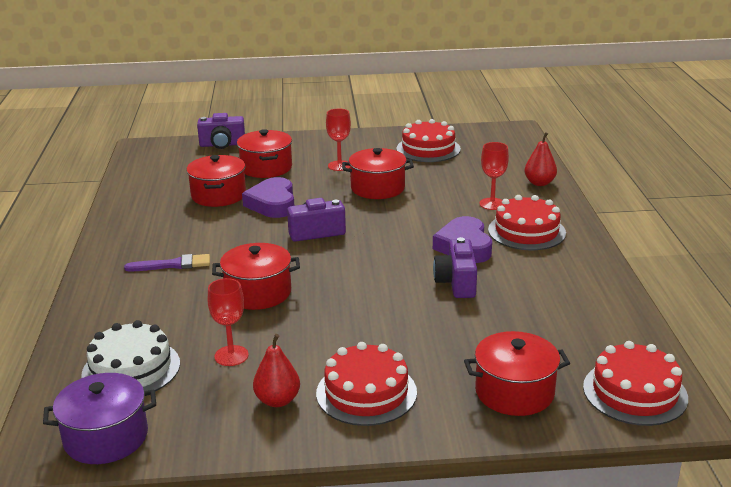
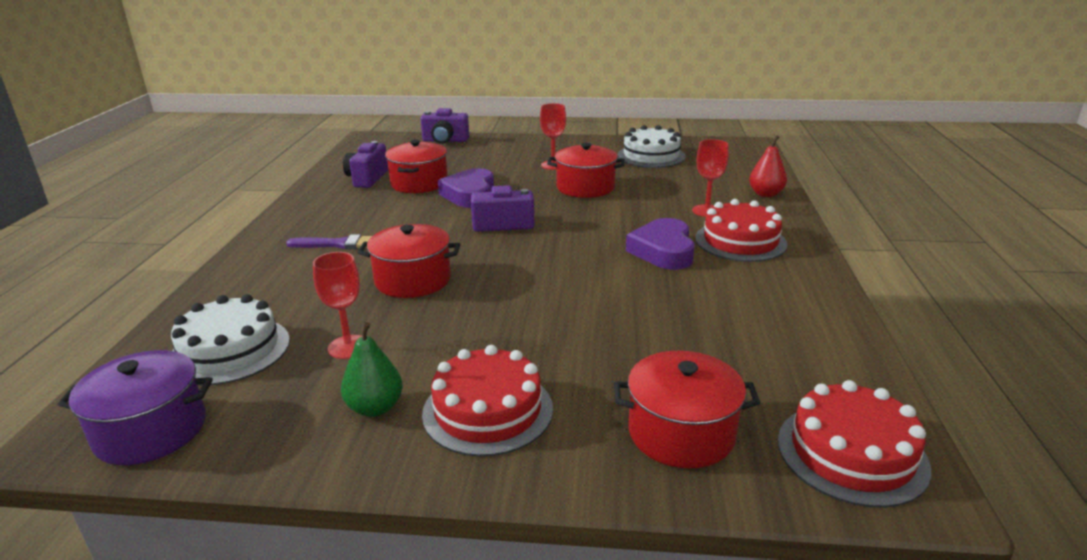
camera: 10 degrees right, 0 degrees up
(266, 168) = (478, 162): red pot -> none
(277, 400) = (375, 408): red pear -> green pear
(428, 149) = (651, 156): red cake -> white cake
(456, 283) = (643, 289): purple camera -> purple camera (367, 179)

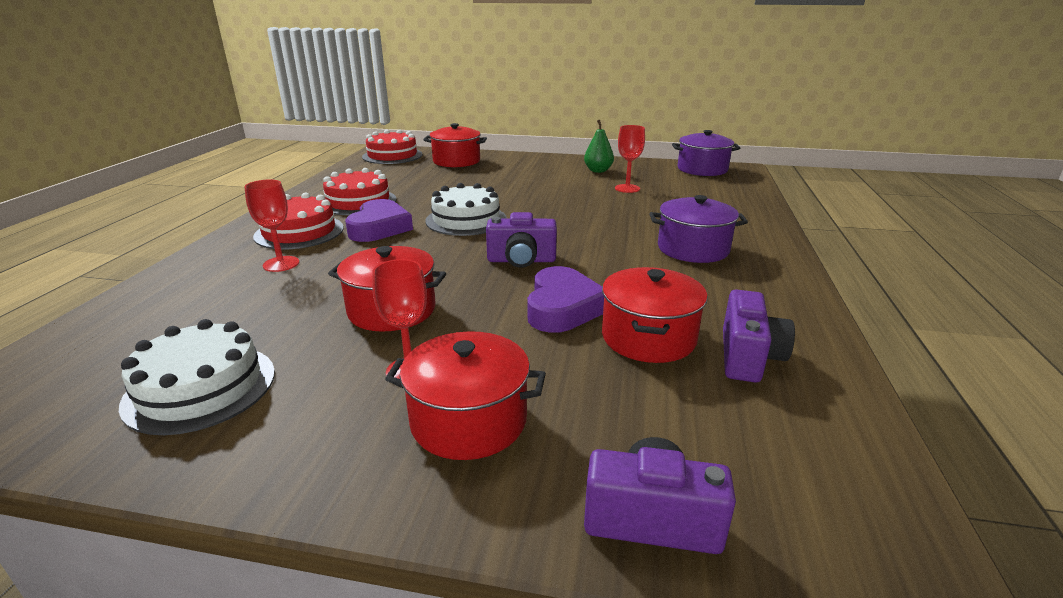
camera: 175 degrees left, 0 degrees up
(230, 350) = (701, 190): white cake -> white cake (466, 220)
(338, 244) = (693, 249): purple brush -> purple pot
(413, 280) = (602, 218): red pot -> red pot (469, 420)
(487, 411) = (542, 168): red cake -> red cake (358, 202)
(765, 194) = (172, 282): red pear -> none

